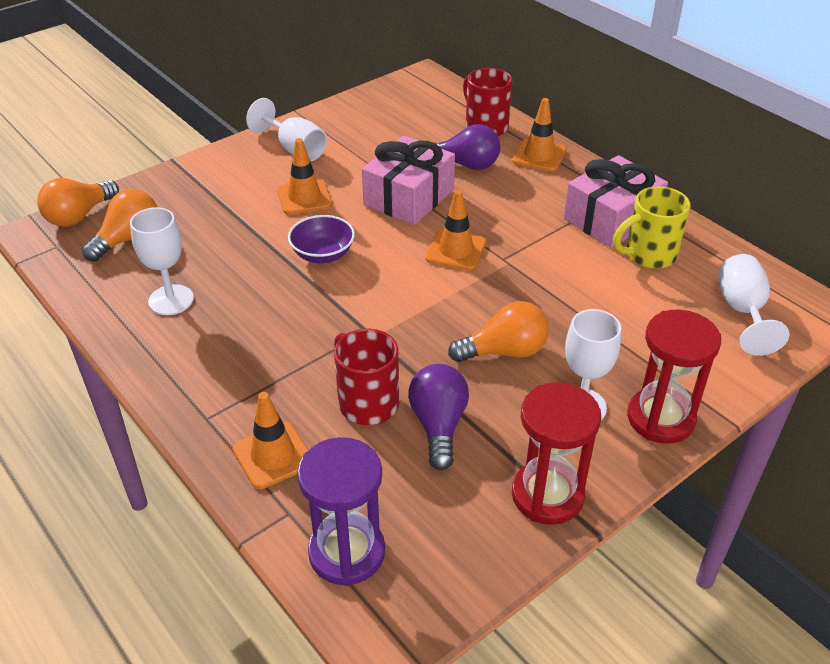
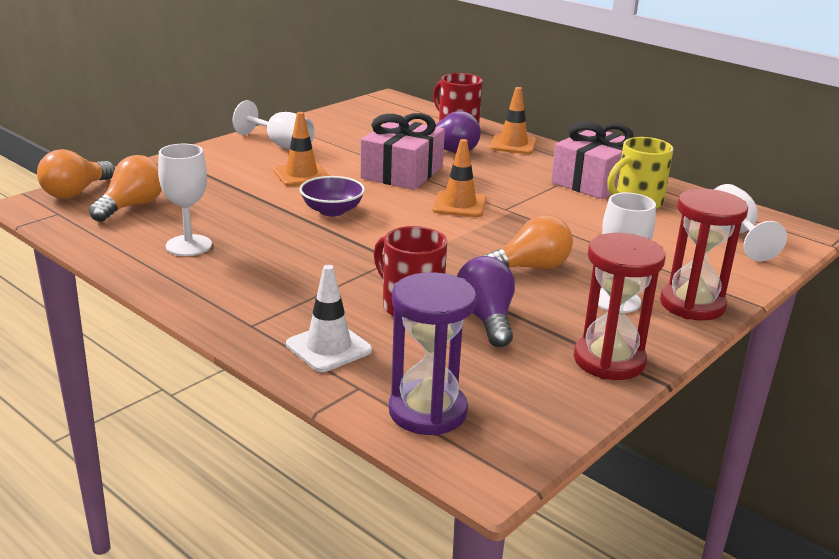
camera: 10 degrees left, 15 degrees down
(273, 456) = (328, 347): orange traffic cone -> white traffic cone

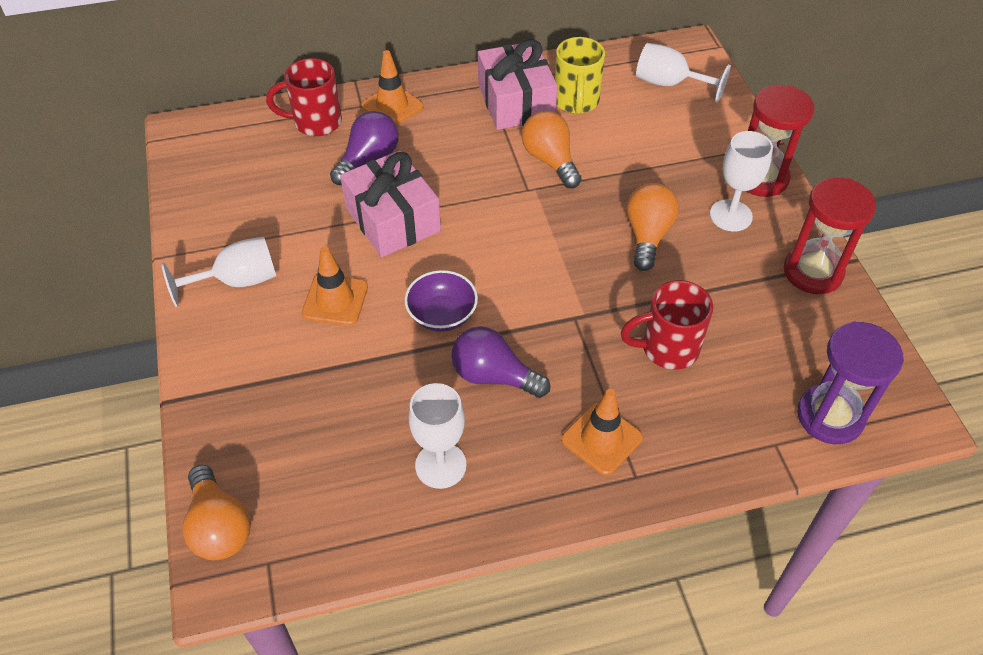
camera: 55 degrees left, 25 degrees up
(132, 206) = (303, 483): orange light bulb -> orange light bulb (550, 160)
(328, 347) = (705, 437): white traffic cone -> none
(459, 205) = (497, 216): orange traffic cone -> orange traffic cone (601, 439)
(486, 319) = (715, 309): purple light bulb -> purple light bulb (493, 376)

